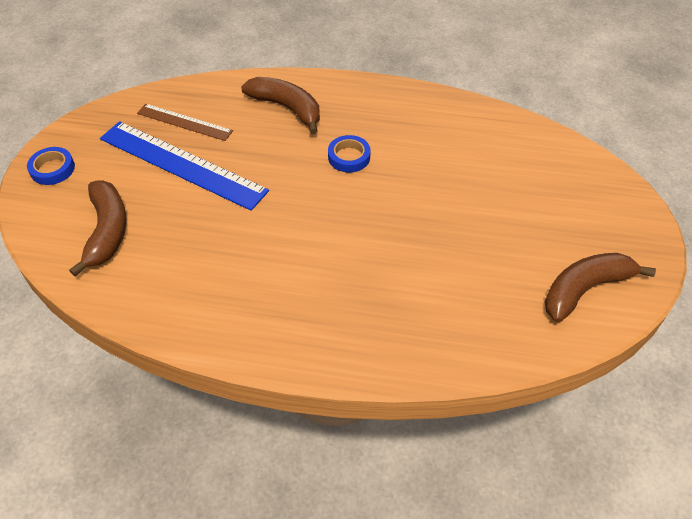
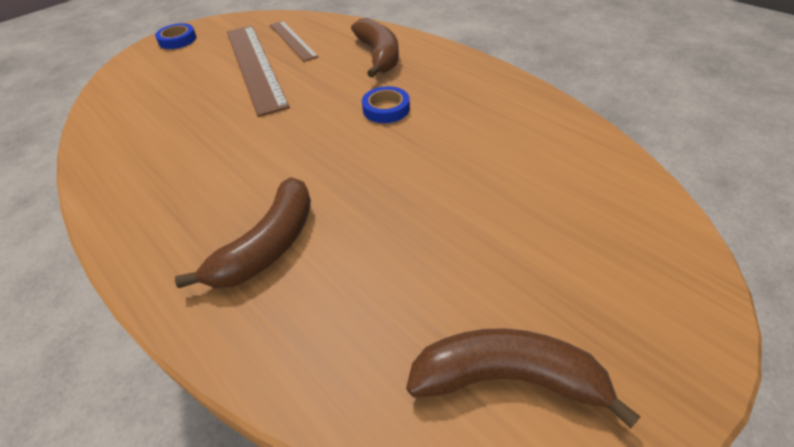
camera: 40 degrees right, 5 degrees down
(107, 231) = (152, 89): brown banana -> brown banana (268, 245)
(182, 164) = (254, 66): blue ruler -> brown ruler

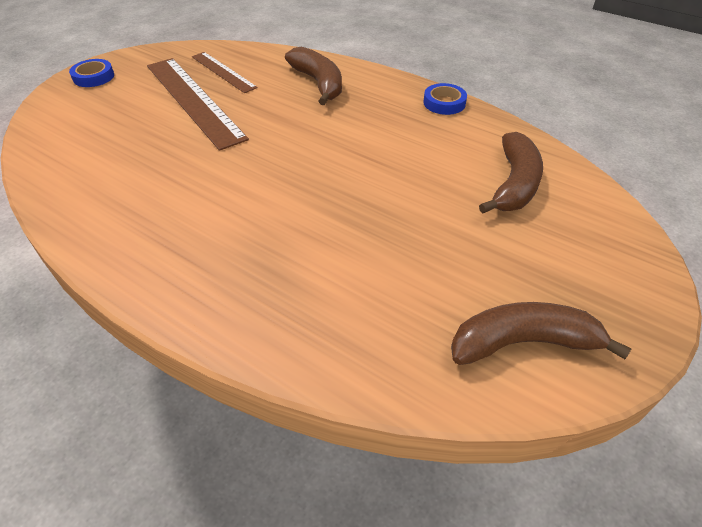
camera: 15 degrees left, 0 degrees up
(268, 245) = (281, 267): brown banana -> brown banana (514, 184)
(386, 109) = (345, 134): blue tape -> blue tape (444, 103)

